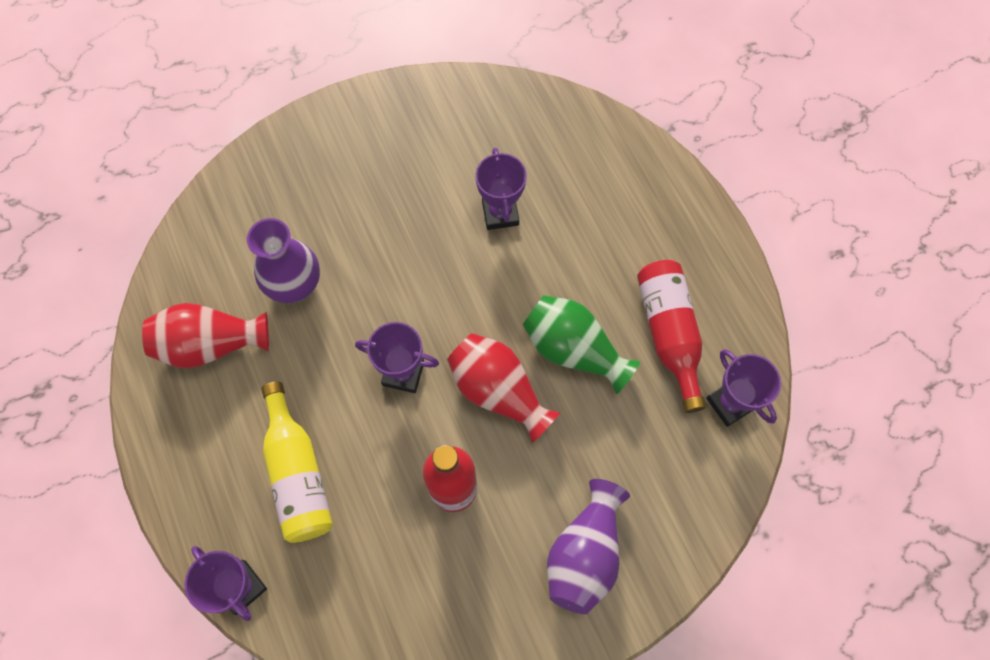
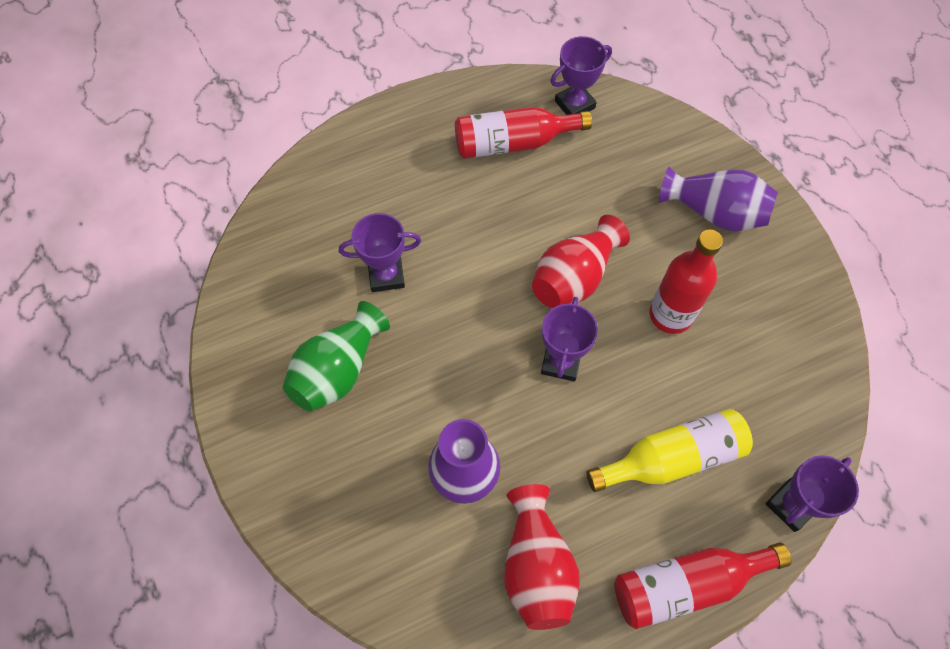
camera: 90 degrees left, 5 degrees down
(179, 474) = (686, 584): none -> red bottle
(573, 350) = (531, 216): green vase -> green vase (338, 370)

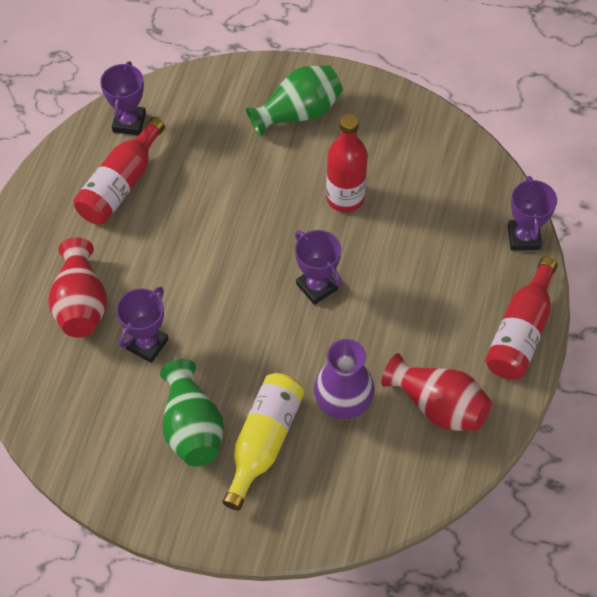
camera: 50 degrees left, 5 degrees down
(574, 277) = (264, 230): red vase -> red vase (81, 303)
(672, 458) = (439, 276): yellow bottle -> yellow bottle (263, 442)
(714, 212) = (298, 113): purple vase -> green vase

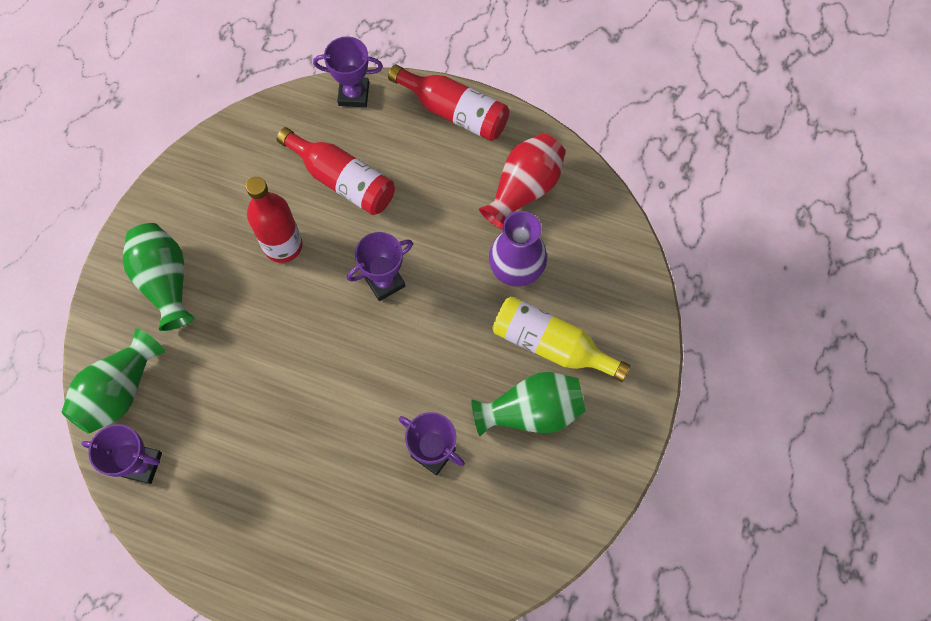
camera: 85 degrees left, 10 degrees up
(81, 303) = (376, 522): red vase -> none
(120, 184) = (226, 476): red bottle -> red bottle (342, 180)
(193, 97) = (120, 391): none -> green vase

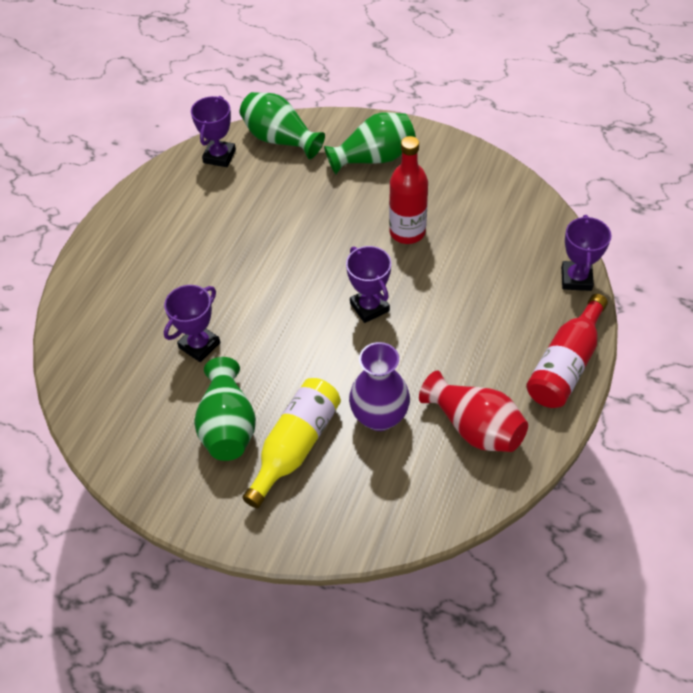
camera: 95 degrees right, 15 degrees down
(342, 180) = (477, 272): red bottle -> none

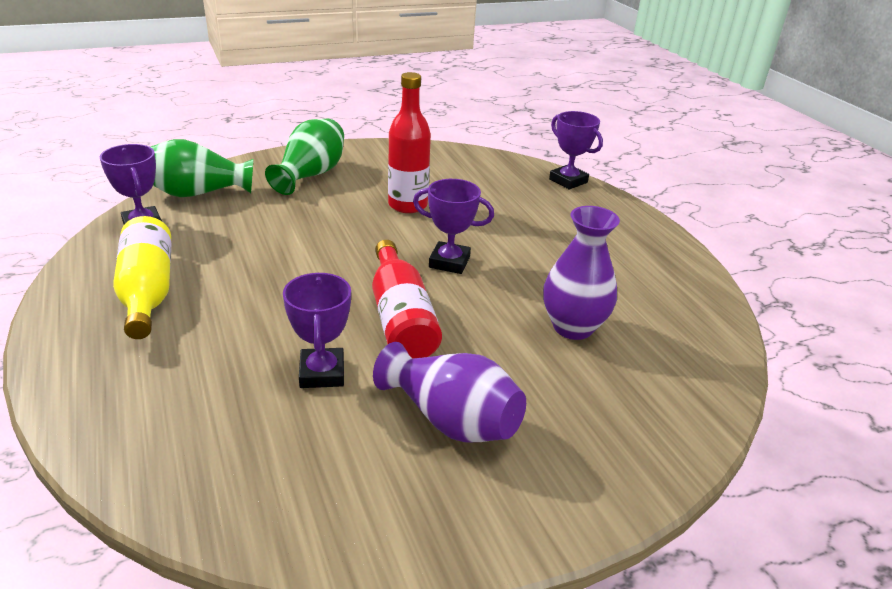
camera: 50 degrees left, 20 degrees down
(228, 425) = (451, 419): green vase -> purple vase
(295, 446) = (539, 392): yellow bottle -> yellow bottle (147, 291)
(474, 427) = (647, 292): red vase -> none
(565, 364) = (639, 226): red bottle -> red bottle (401, 318)

